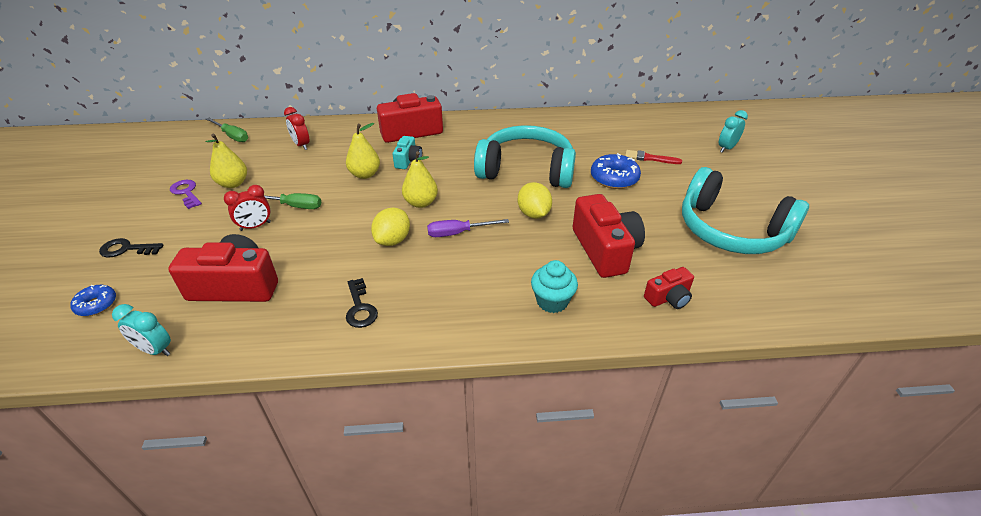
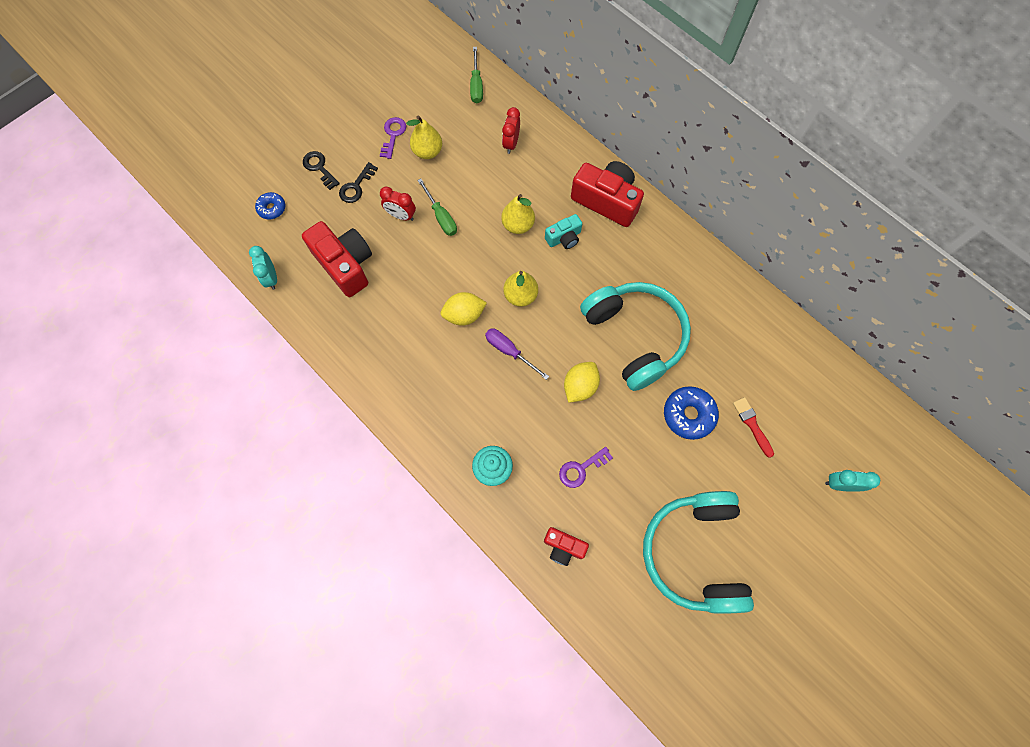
camera: 50 degrees right, 30 degrees up
(360, 308) = (388, 354): black key -> black key (356, 186)
(605, 250) = (581, 469): red camera -> purple key

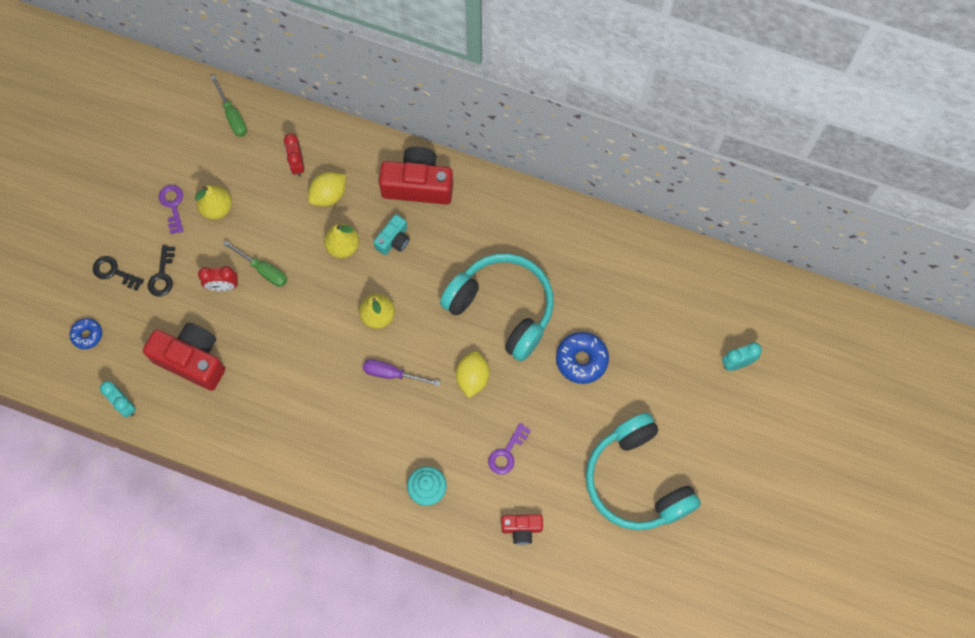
camera: 25 degrees left, 0 degrees up
(464, 315) = (333, 358): yellow lemon -> yellow lemon (329, 195)
(752, 424) = (641, 343): red brush -> none

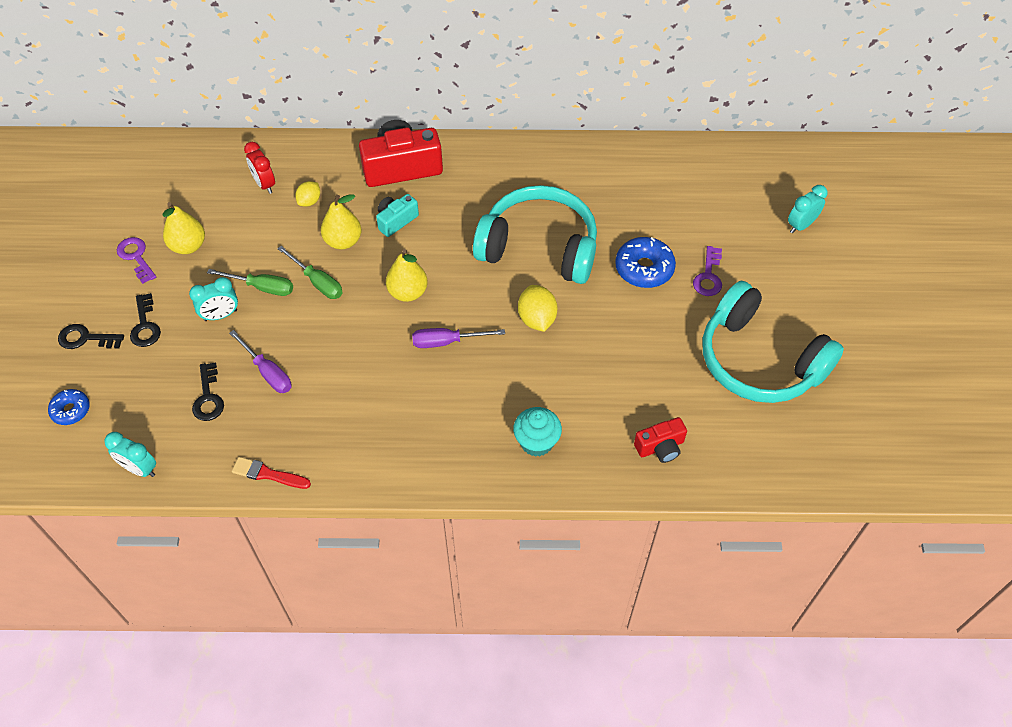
camera: 20 degrees left, 15 degrees down
(192, 360) = (208, 397): red camera -> black key
(216, 444) = (268, 474): none -> red brush
(223, 286) = (220, 315): red clock -> turquoise clock
(232, 116) = (177, 162): green screwdriver -> green screwdriver (317, 282)
(243, 353) = (268, 372): none -> purple screwdriver
(329, 195) = (309, 201): yellow lemon -> yellow lemon, size x0.64
(393, 240) = (396, 221): turquoise camera -> turquoise camera turned 150 degrees counterclockwise
(507, 453) = (608, 378): purple key -> purple key (708, 276)

